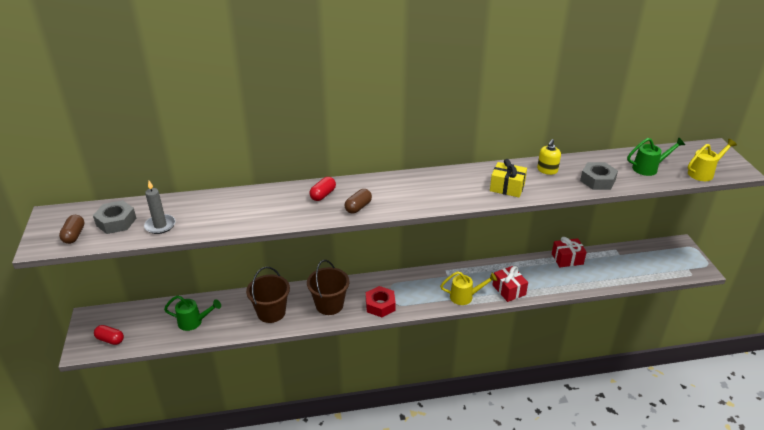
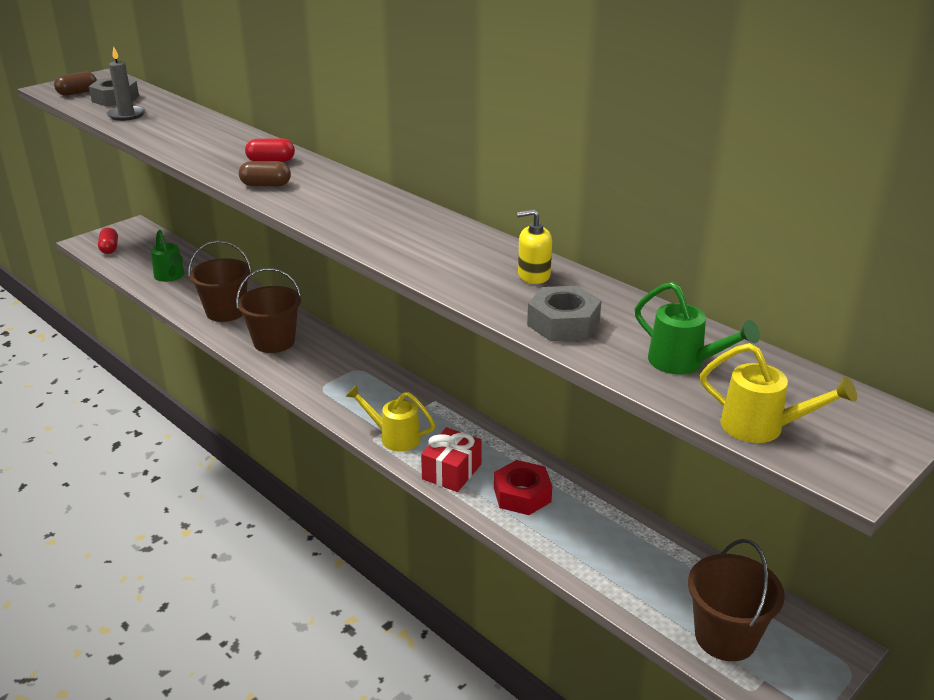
camera: 55 degrees right, 5 degrees down
(380, 305) = (308, 376): red nut -> red nut (522, 495)
(465, 297) = (394, 437): yellow watering can -> yellow watering can turned 150 degrees clockwise
(507, 187) = (437, 258): yellow gift -> none
(567, 259) = (600, 508): red gift -> none
(662, 266) = (725, 637): none -> brown bucket

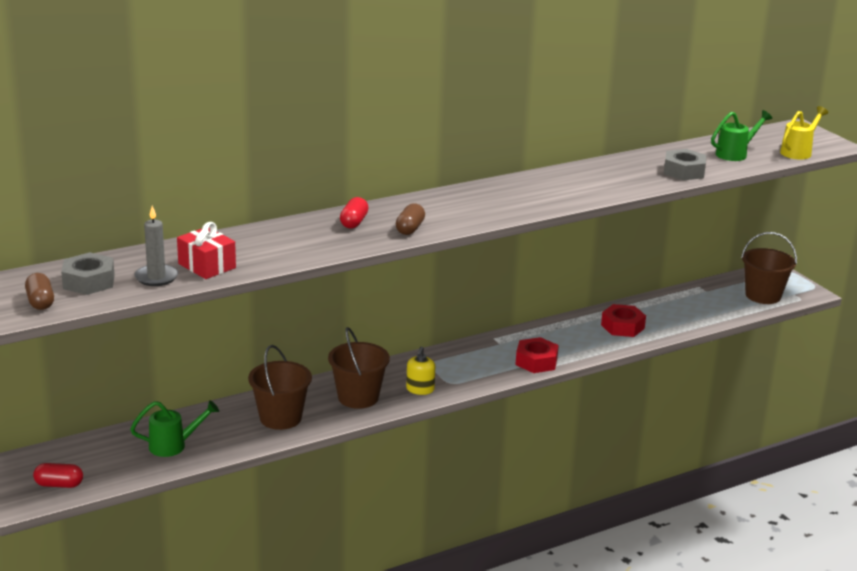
camera: 75 degrees left, 5 degrees down
(394, 437) = (536, 361): yellow watering can -> red nut
(451, 472) = (588, 346): red gift -> red gift (207, 266)
(533, 275) = (618, 168): yellow soap dispenser -> yellow soap dispenser (420, 389)

